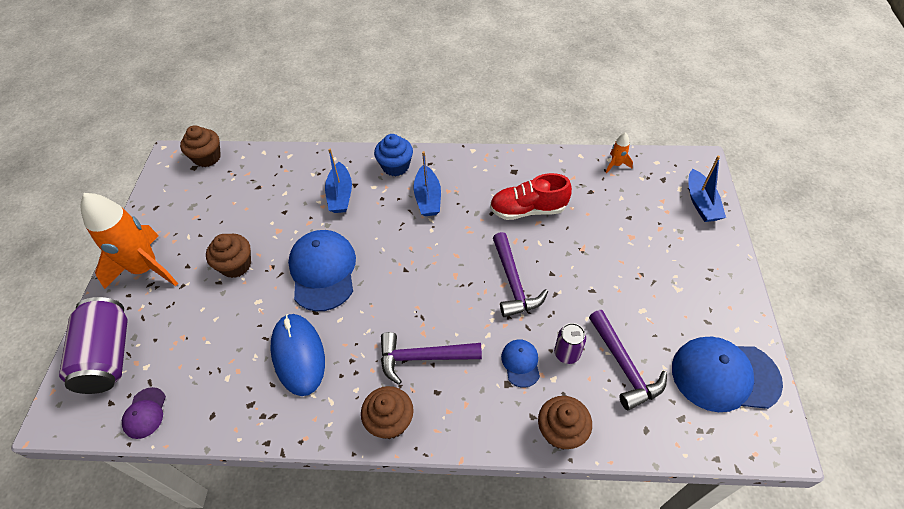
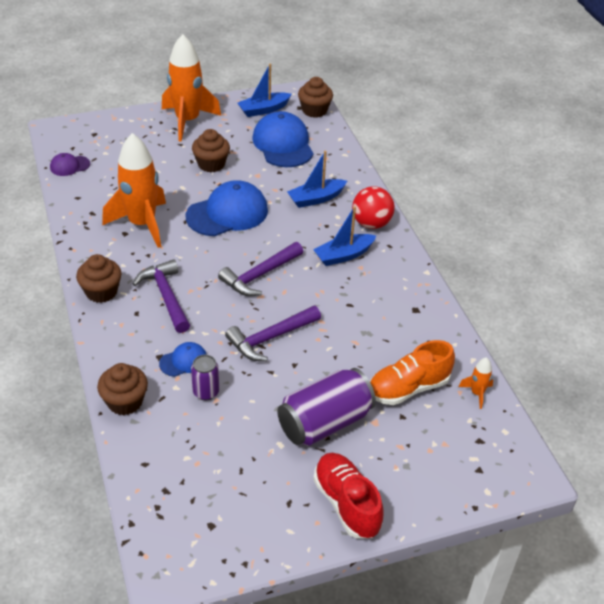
camera: 65 degrees right, 10 degrees down
(108, 356) = (107, 132): purple can -> purple can (325, 423)
(298, 355) = (142, 224): blue mouse -> orange rocket
(395, 166) = (371, 223): blue cupcake -> red ball
(528, 210) = (367, 331): red shoe -> red shoe (346, 504)
(600, 204) = (408, 388): none -> orange shoe
(624, 366) = (208, 437): purple hammer -> purple hammer (260, 275)
(701, 203) = (461, 482): blue boat -> blue boat (264, 110)
(724, 375) = (227, 523): blue cap -> blue cap (283, 144)

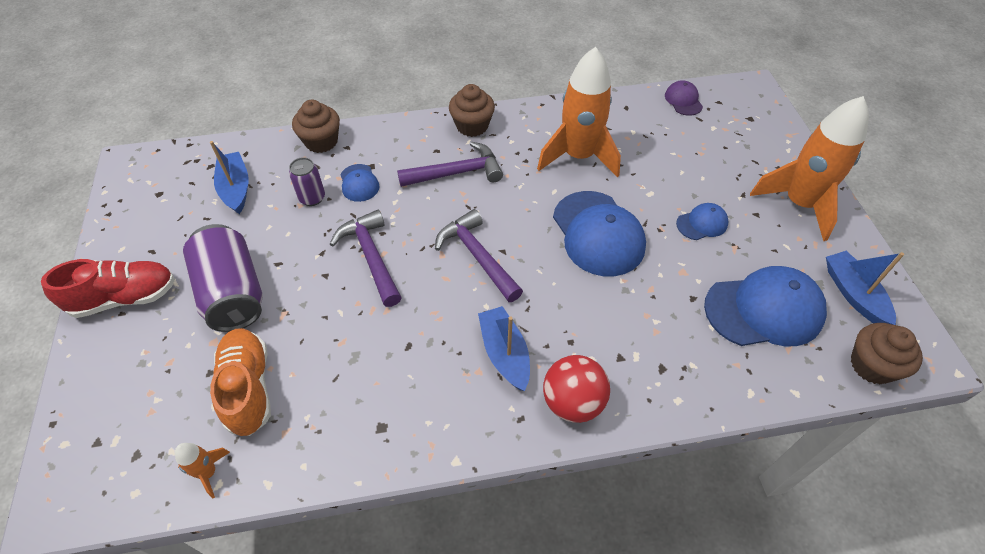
camera: 100 degrees right, 10 degrees up
(211, 164) = (702, 223): brown cupcake -> blue cap
(316, 199) = (631, 336): blue boat -> blue boat (236, 188)

